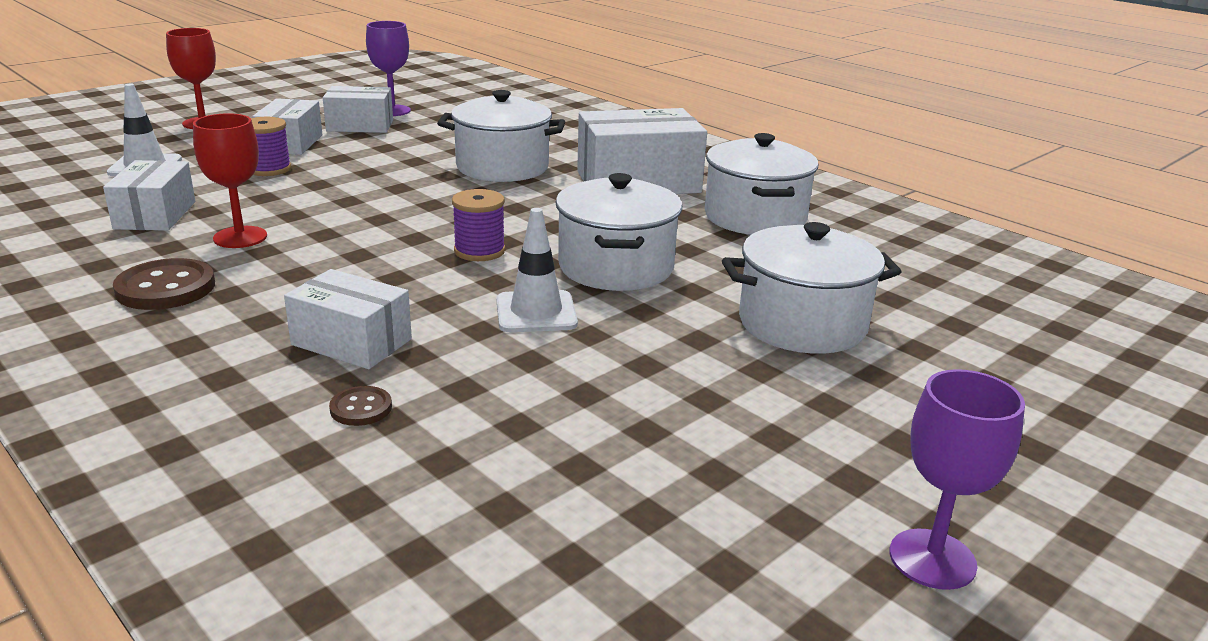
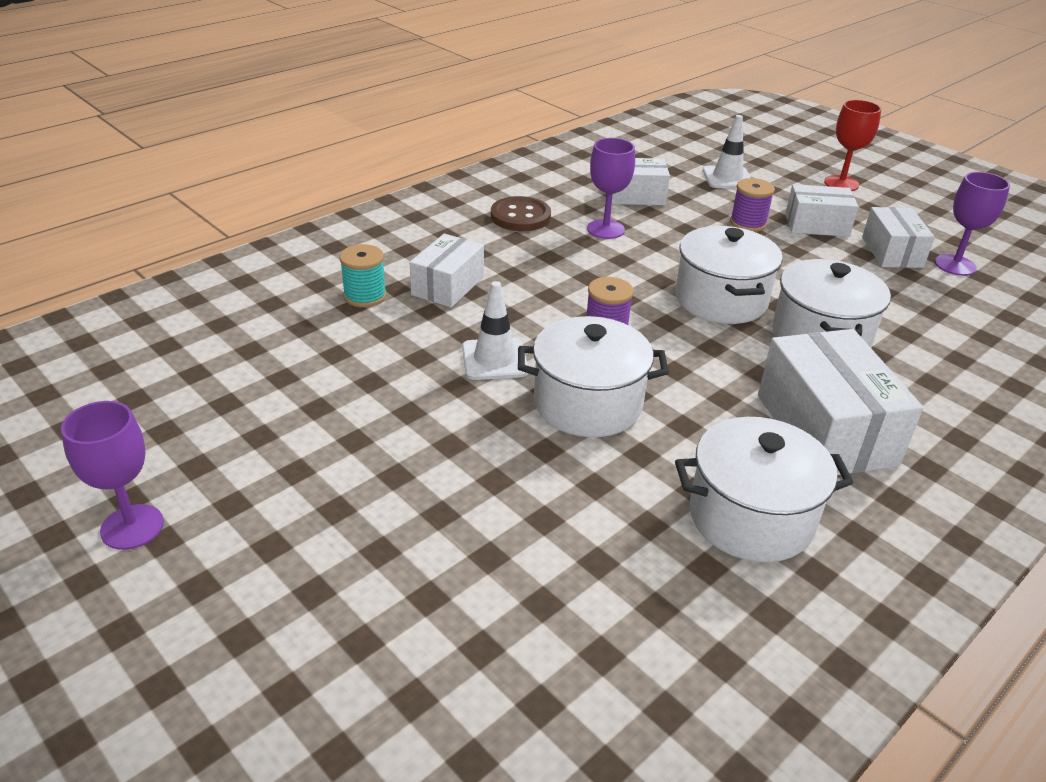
camera: 90 degrees right, 10 degrees up
(240, 237) = (605, 229): red goblet -> purple goblet
(361, 408) = (365, 296): brown button -> turquoise spool
(802, 324) = (478, 515): white pot -> white pot (721, 300)

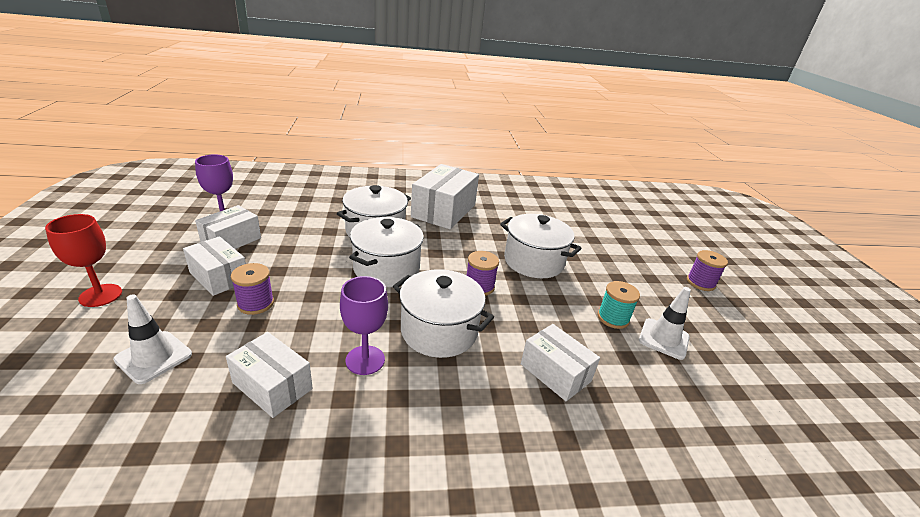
camera: 145 degrees left, 5 degrees down
(132, 527) = (789, 313): purple goblet -> none
(303, 515) = (700, 283): none -> purple spool
(365, 296) = (631, 398): turquoise spool -> turquoise spool (613, 318)
(447, 286) = (555, 373): white box -> white box turned 75 degrees clockwise
(494, 359) = (564, 303): white traffic cone -> white traffic cone (663, 339)
(520, 216) = (415, 423): brown button -> none
(751, 517) = (514, 209): white pot -> white pot (439, 331)

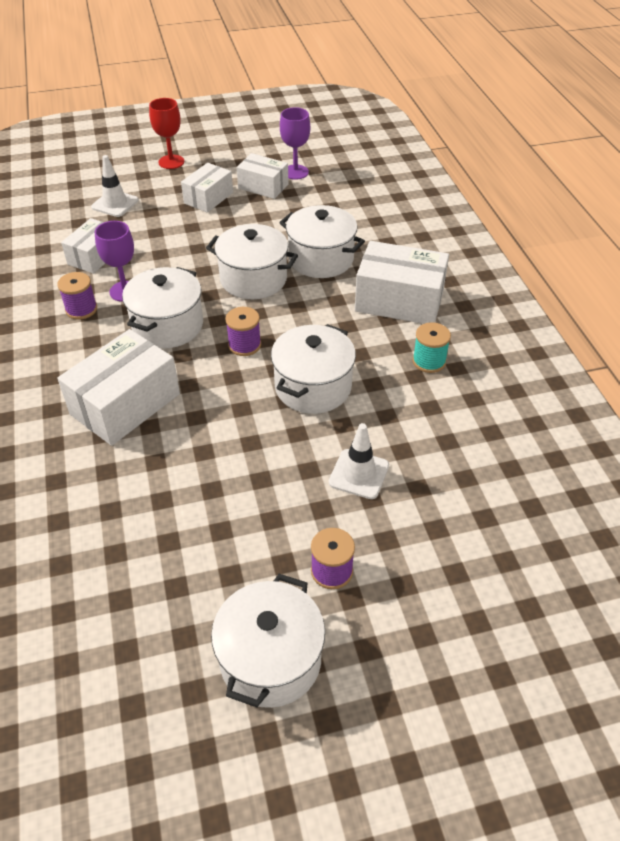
camera: 85 degrees right, 15 degrees up
(255, 303) = (179, 224): purple spool -> purple spool (81, 309)
(555, 373) = (125, 404): white box -> white box, size x1.62
(613, 318) = (218, 455): turquoise spool -> turquoise spool (429, 361)
(663, 339) = (191, 500): white traffic cone -> white traffic cone (359, 474)
(779, 318) = (270, 659): none -> white pot

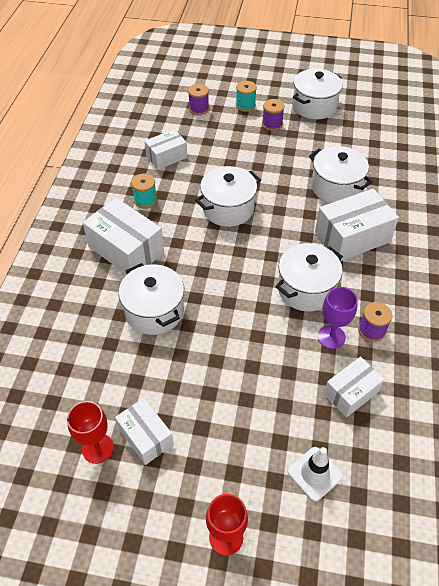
camera: 155 degrees left, 5 degrees up
(208, 198) = (211, 440): white box -> white box (166, 157)
(244, 345) = (256, 253): purple spool -> purple spool (199, 109)
(253, 279) = (221, 310): white pot -> white pot (336, 187)
(295, 172) = (97, 448): purple goblet -> red goblet
(359, 474) = (233, 156): white traffic cone -> none
(408, 601) = (245, 105): none -> turquoise spool

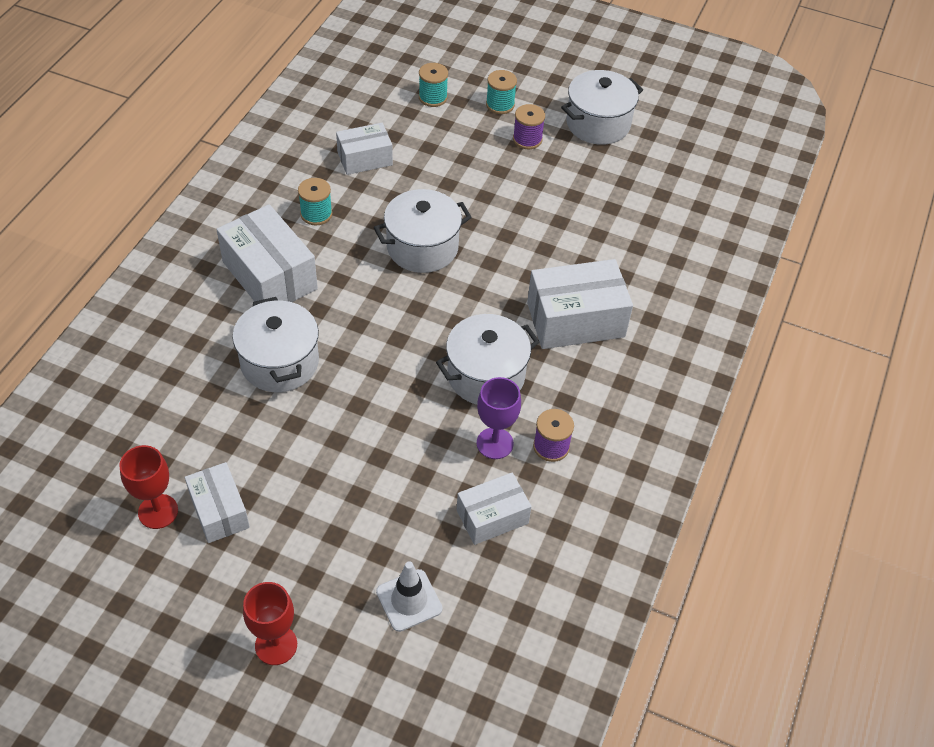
camera: 10 degrees right, 0 degrees up
(199, 109) = (433, 97): purple spool -> turquoise spool
(336, 187) = (581, 247): white pot -> none

